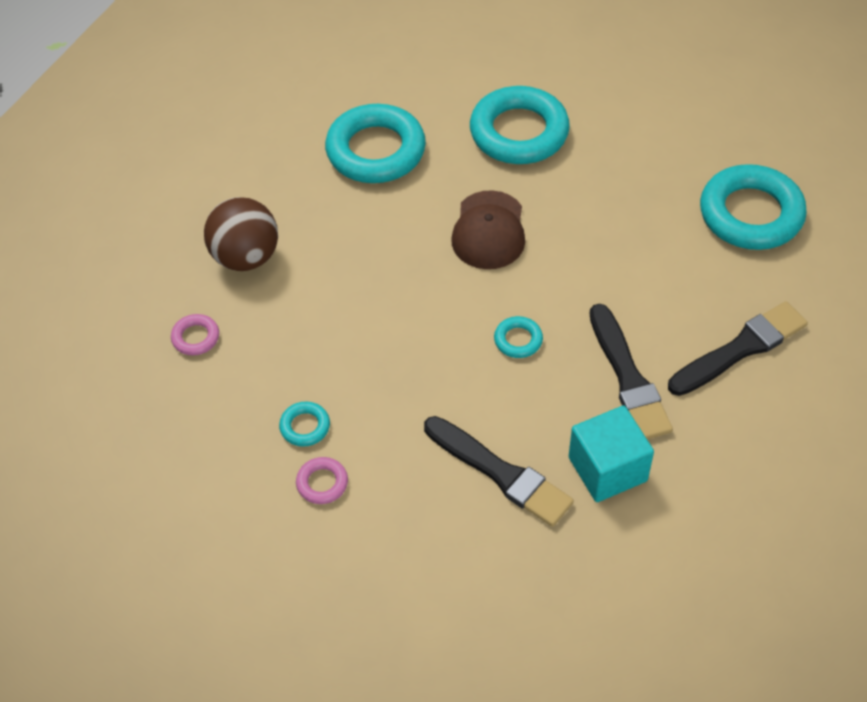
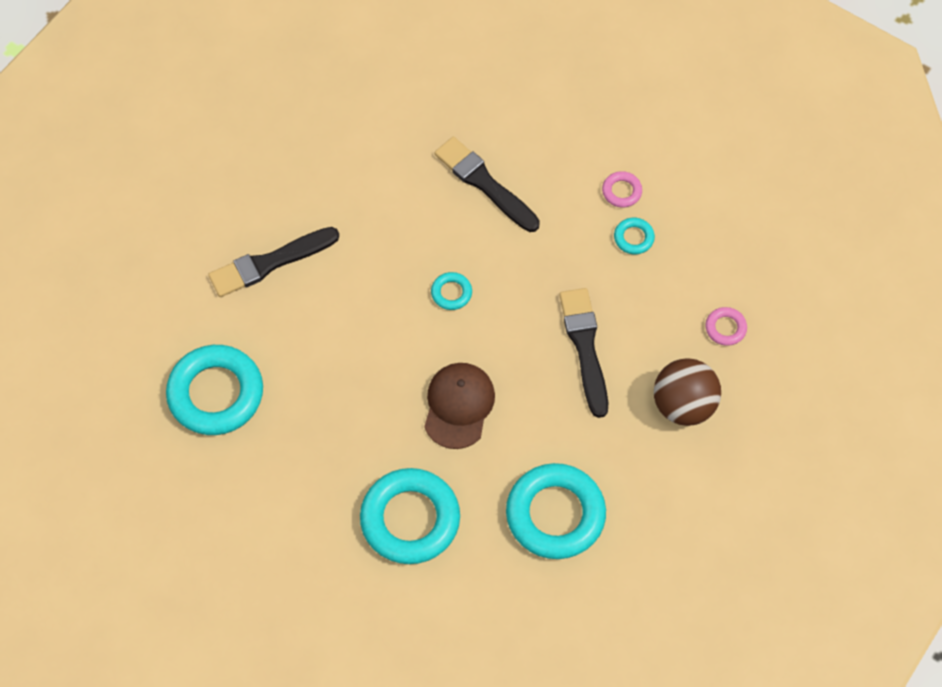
camera: 175 degrees left, 10 degrees up
(607, 469) = (402, 177): turquoise cube -> none
(628, 377) = (368, 249): black brush -> black brush (585, 348)

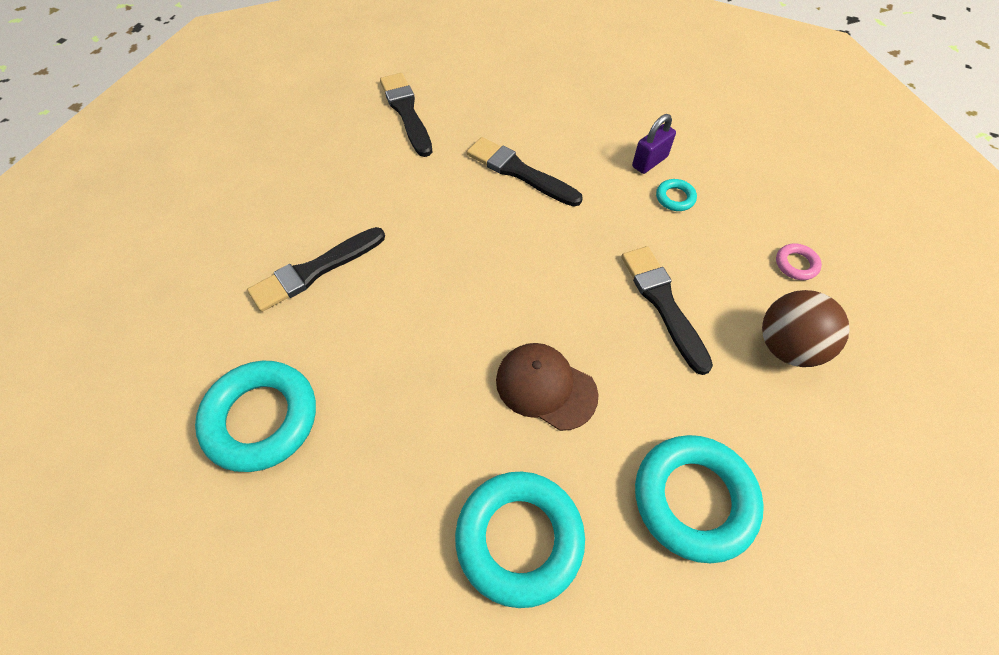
camera: 10 degrees left, 5 degrees down
(380, 90) = (406, 112): none -> black brush
(451, 293) = (510, 272): turquoise ring -> none
(458, 406) = (545, 387): brown cap -> brown cap turned 60 degrees counterclockwise
(621, 191) = (649, 162): pink ring -> purple padlock

